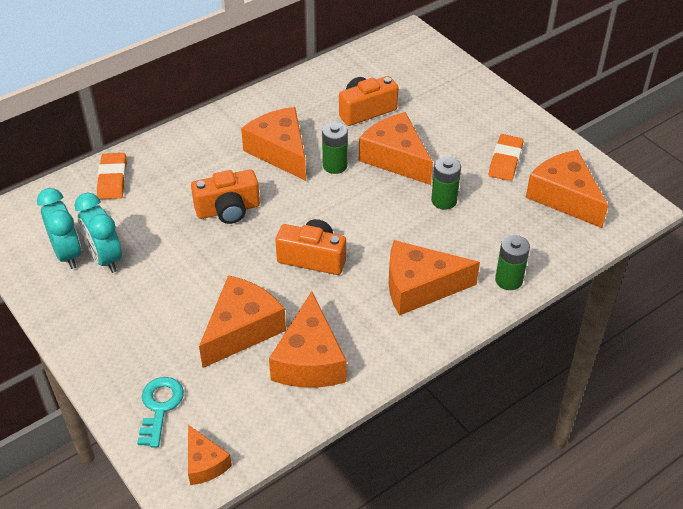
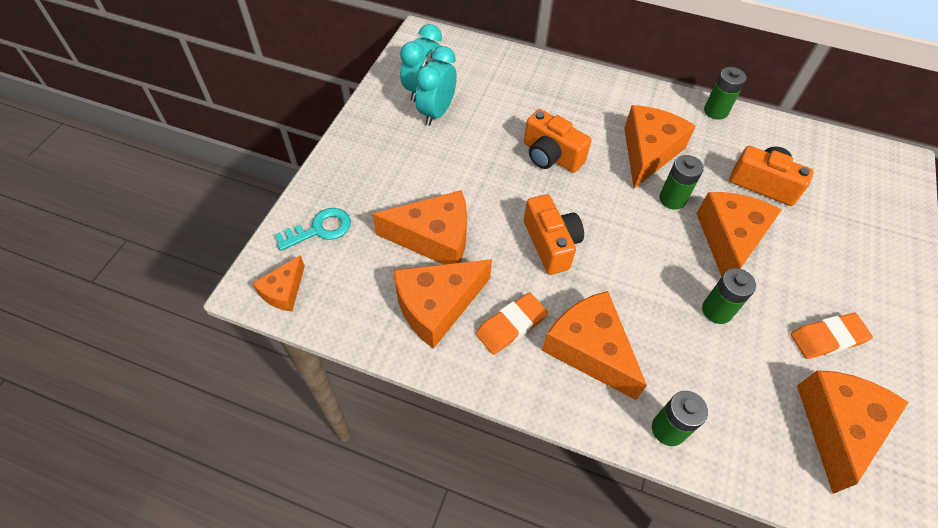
camera: 55 degrees right, 10 degrees up
(112, 179) = (516, 70): orange eraser -> orange eraser (511, 325)
(278, 91) = (715, 111): none -> green battery

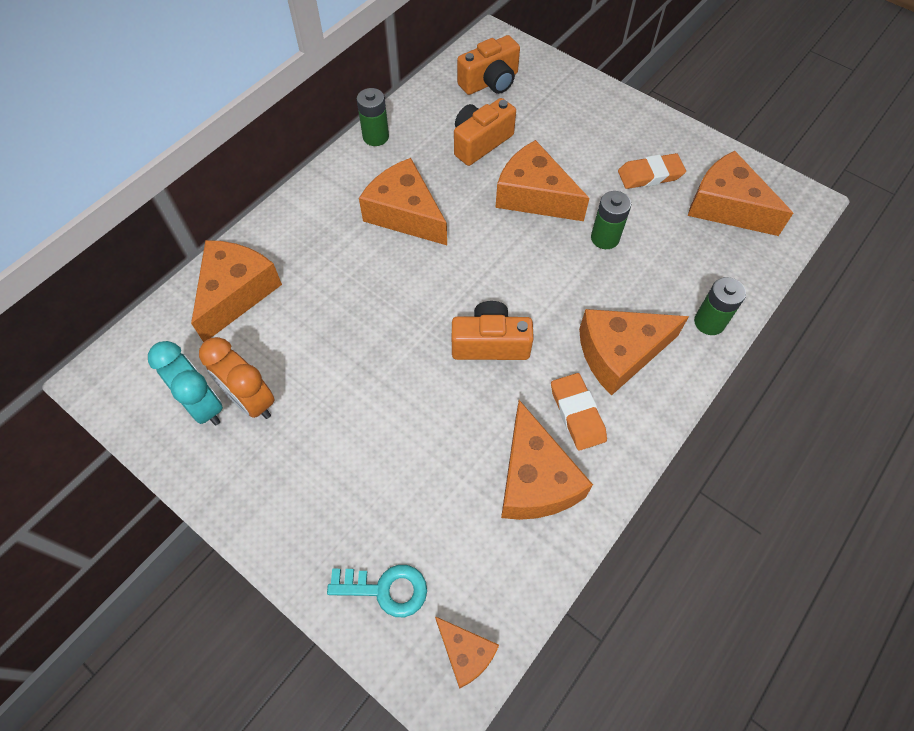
camera: 70 degrees left, 5 degrees up
(320, 229) = (386, 589): turquoise key -> turquoise key turned 105 degrees clockwise
(434, 238) = (444, 457): orange cheese -> orange cheese (236, 293)
(437, 112) = (251, 400): turquoise clock -> orange clock
(551, 156) = (373, 302): orange camera -> orange camera (490, 82)
(672, 199) = (472, 219): green battery -> none
(827, 338) = (650, 175): orange eraser -> orange eraser turned 75 degrees clockwise

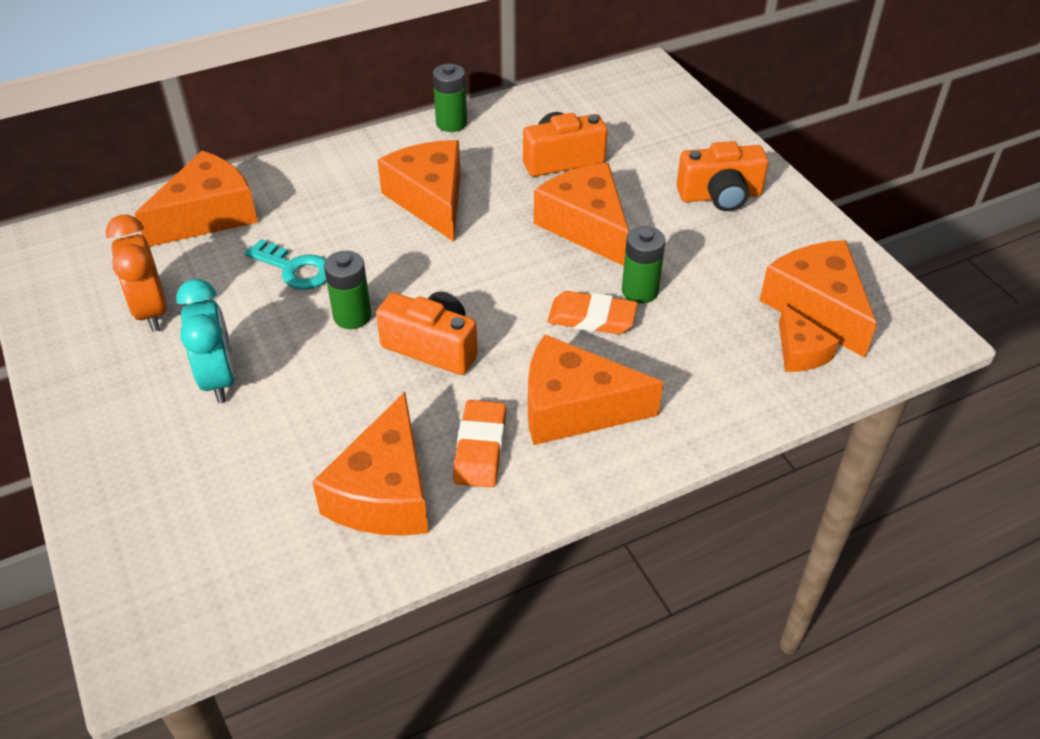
camera: 25 degrees right, 15 degrees down
(203, 405) = (104, 299): turquoise clock -> turquoise clock (219, 379)
(386, 589) = (151, 530): turquoise key -> turquoise key (295, 269)
(465, 653) = (185, 625): orange cheese -> orange cheese (800, 352)
(490, 82) = (614, 108): orange camera -> orange camera (720, 196)
(650, 175) = (741, 247): orange eraser -> orange eraser (591, 318)
(709, 322) = (708, 415): green battery -> green battery (352, 316)

